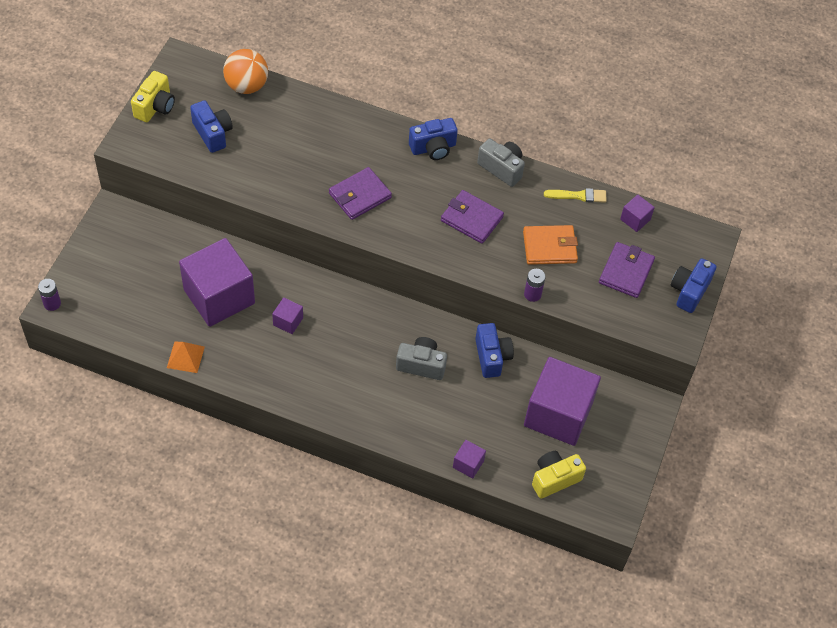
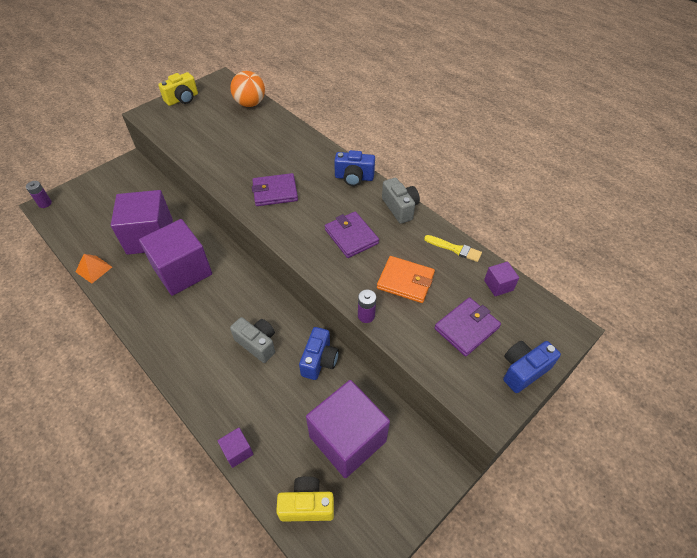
camera: 30 degrees right, 5 degrees down
(213, 133) = (205, 124): blue camera -> none
(288, 321) = (182, 271): purple cube -> purple cube, size x2.38

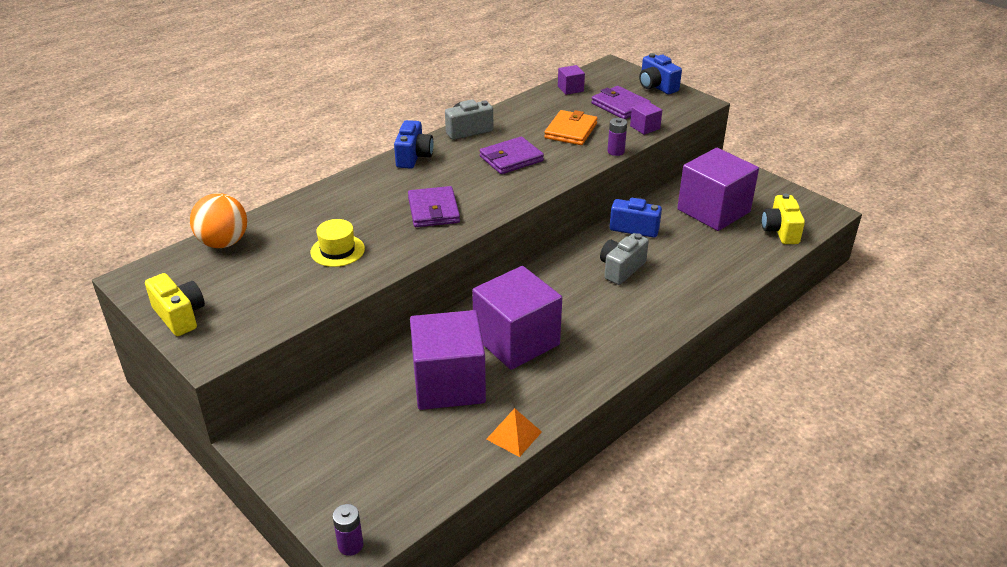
camera: 90 degrees left, 15 degrees down
(232, 149) = (337, 250): none -> yellow hat
(237, 451) = (746, 273): purple cube -> purple cube (645, 127)
(455, 249) = (527, 105): yellow brush -> none

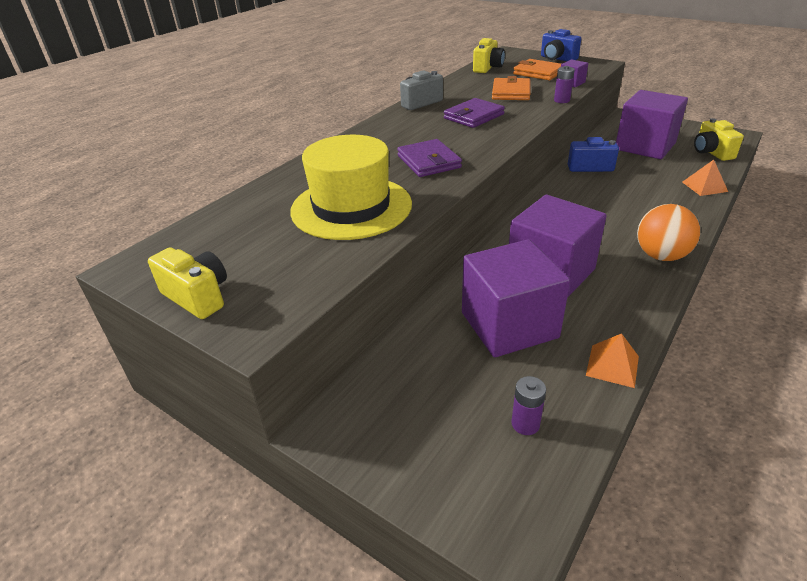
camera: 10 degrees left, 0 degrees up
(223, 243) = (222, 218): orange ball -> orange ball (661, 256)
(337, 250) = (351, 207): yellow hat -> yellow hat, size x2.08
(350, 545) = (506, 544): purple battery -> purple battery (525, 424)
(414, 157) = (382, 126): blue camera -> none
(570, 89) = (488, 68): purple cube -> yellow camera
(620, 106) = (538, 73): purple wallet -> orange wallet
(621, 269) = (602, 198): grey camera -> none
(737, 272) = (704, 186): none -> orange pyramid

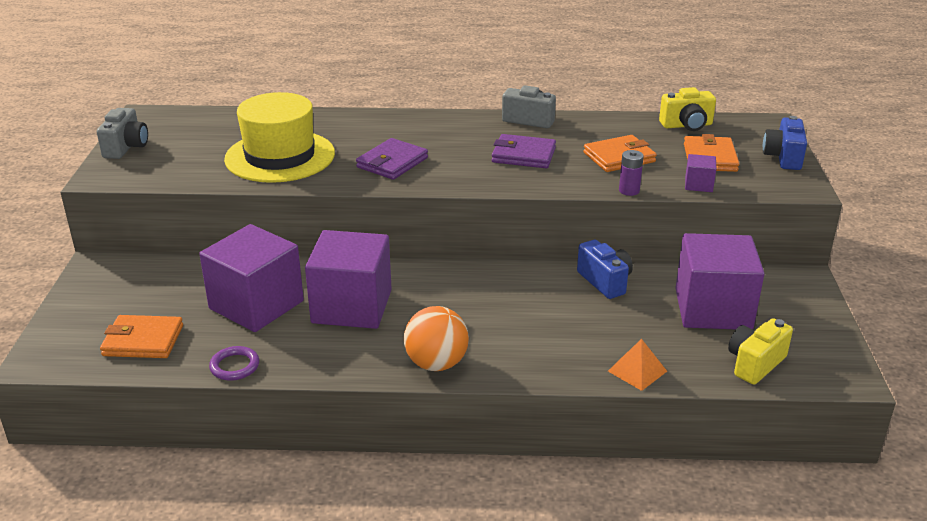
camera: 55 degrees right, 5 degrees down
(198, 296) = (126, 147): yellow camera -> grey camera
(525, 424) = (143, 340): purple battery -> orange wallet
(612, 365) = (234, 366): orange pyramid -> purple ring

